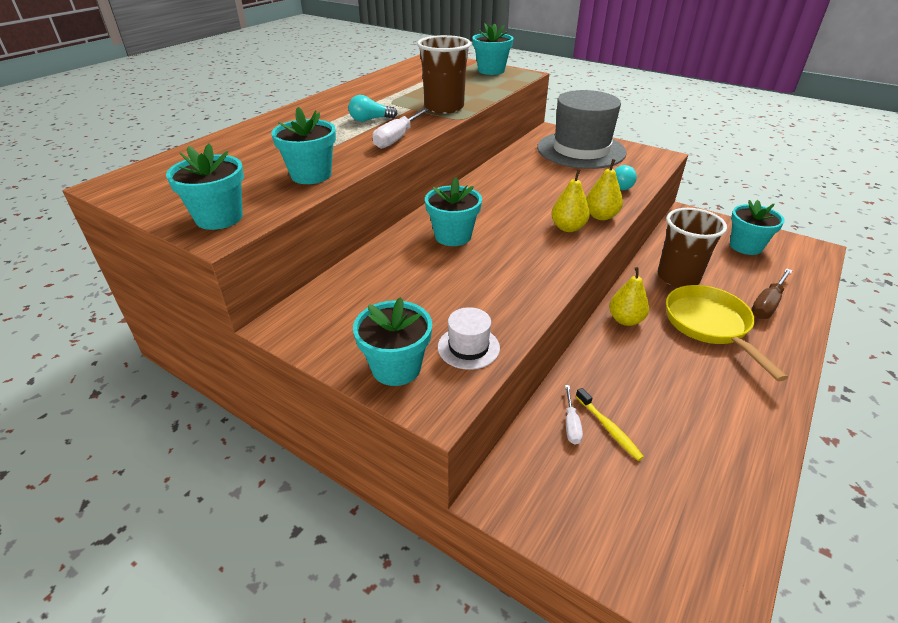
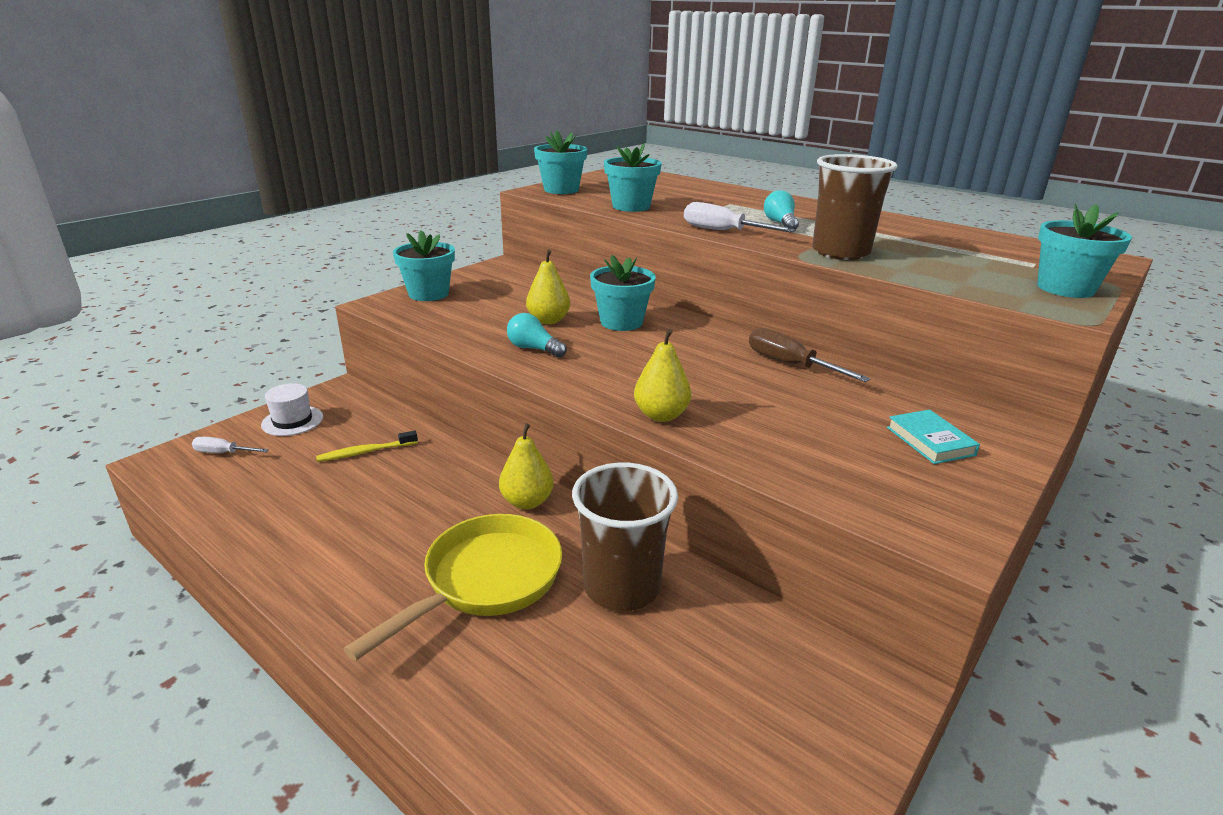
camera: 95 degrees right, 10 degrees down
(468, 347) = (433, 317): white hat -> white hat (292, 421)
(568, 228) = (630, 386): yellow pear -> yellow pear (548, 320)
(571, 424) = (384, 432): white screwdriver -> white screwdriver (223, 453)
(581, 150) = (930, 441): grey hat -> turquoise book
(623, 185) = (774, 456): turquoise light bulb -> turquoise light bulb (534, 349)
(709, 326) = (485, 581): yellow pan -> yellow pan turned 45 degrees counterclockwise
(745, 246) = (736, 748): turquoise flower pot -> none
(767, 304) = (515, 684): brown screwdriver -> brown screwdriver (790, 364)

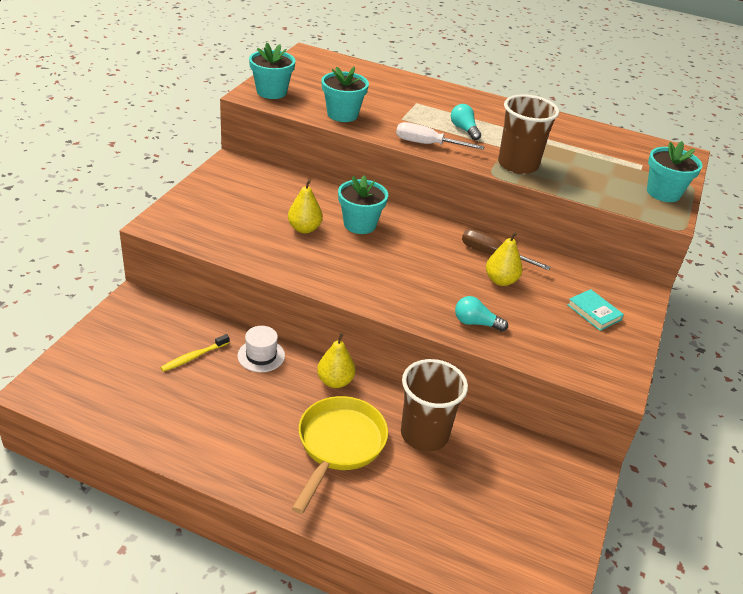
camera: 20 degrees left, 10 degrees up
(223, 453) = (80, 374): white screwdriver -> none
(292, 421) = (115, 336): white hat -> white hat (261, 355)
(428, 294) = (190, 207): turquoise flower pot -> none
(534, 349) = (310, 261): turquoise light bulb -> turquoise light bulb (475, 323)
(661, 415) = (427, 314): yellow pear -> yellow pear (501, 280)

